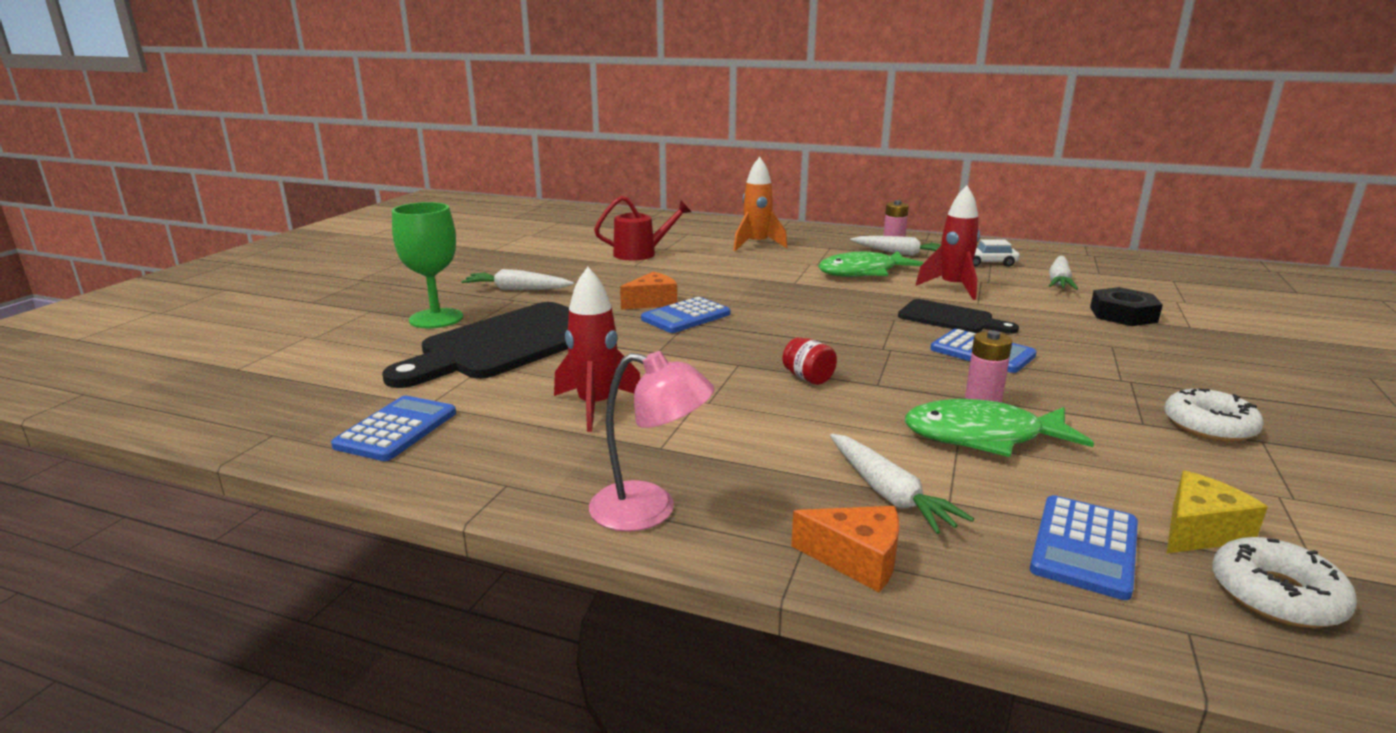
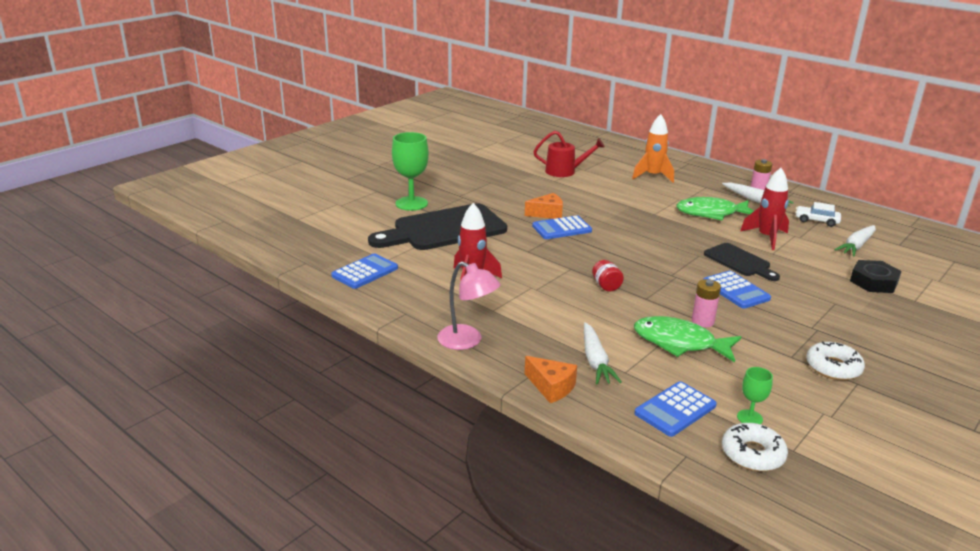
camera: 20 degrees right, 5 degrees up
(517, 290) = (468, 189): white carrot -> none
(1199, 531) = (749, 418): yellow cheese -> green goblet

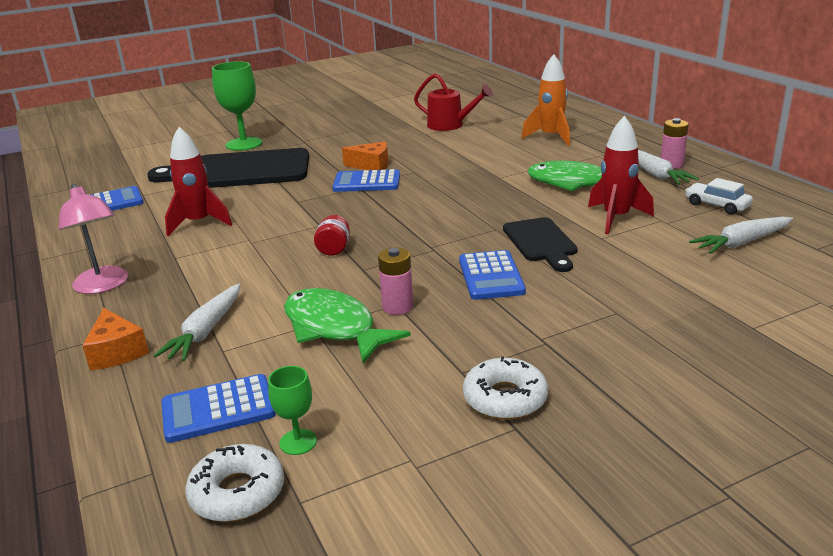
camera: 25 degrees right, 0 degrees up
(873, 282) = (713, 293): black nut -> none

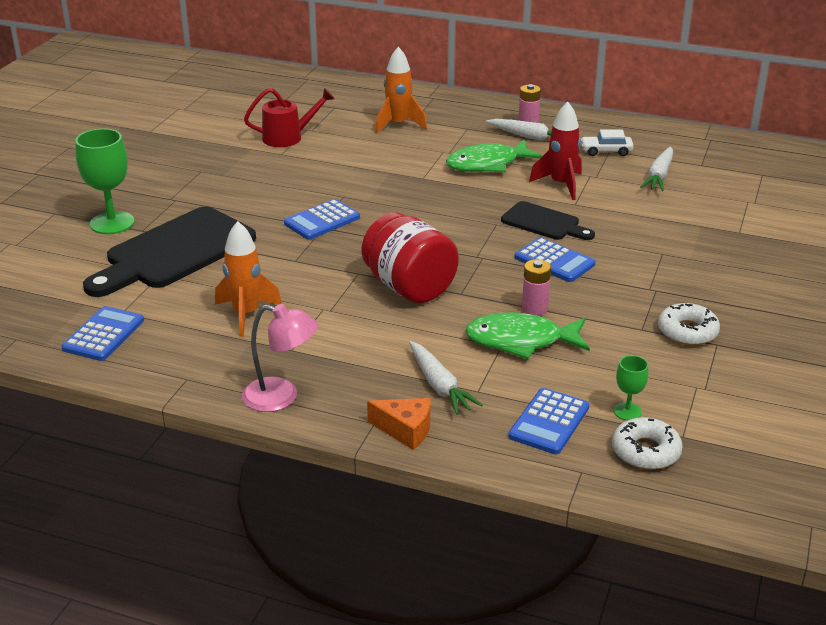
camera: 45 degrees left, 5 degrees up
(198, 223) = (246, 314): red rocket -> orange rocket
(334, 249) = (409, 287): red jar -> red jar, size x2.37
(371, 166) = (294, 203): orange cheese -> none

